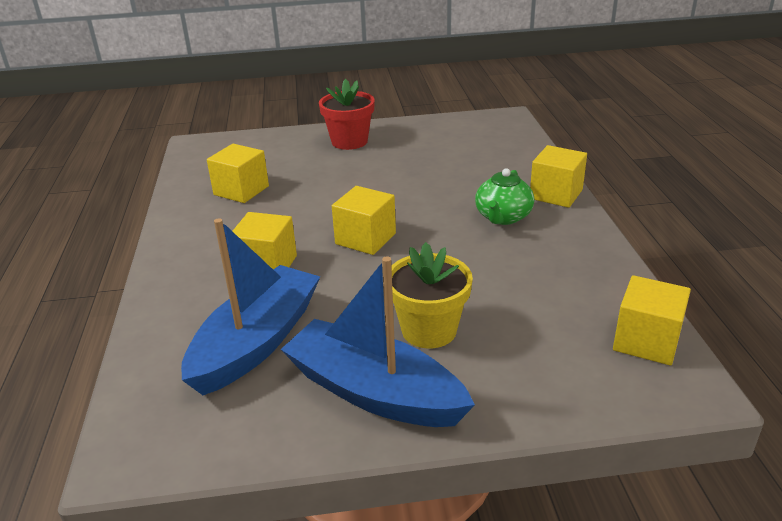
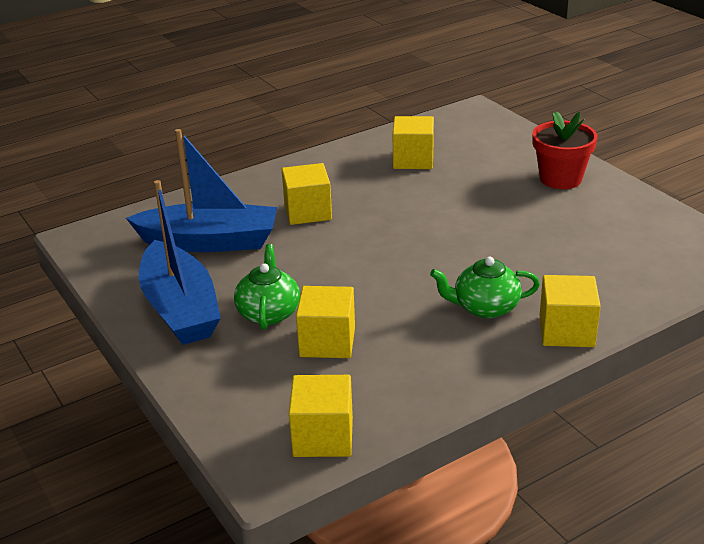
camera: 65 degrees right, 0 degrees up
(365, 239) = (383, 243): yellow cube -> yellow cube (327, 342)
(374, 392) = (180, 308): blue boat -> blue boat turned 150 degrees clockwise
(429, 330) = (268, 313): yellow flower pot -> green teapot

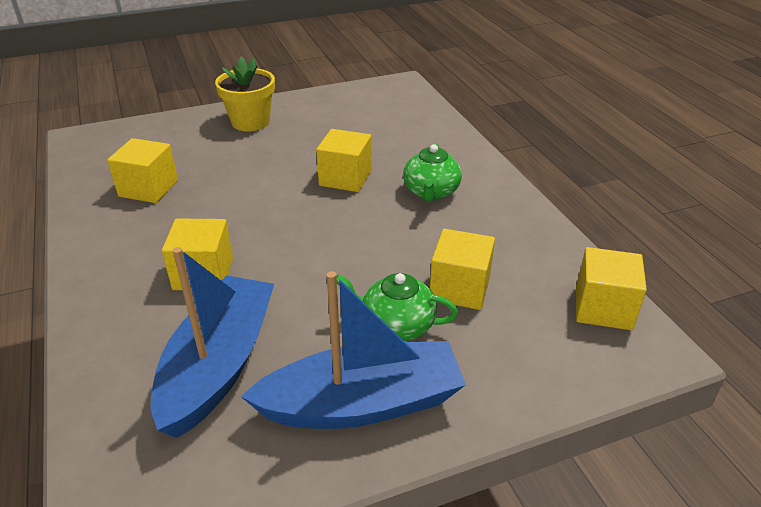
camera: 80 degrees left, 5 degrees up
(560, 179) = (250, 122): red flower pot -> yellow flower pot
(566, 331) = (474, 162): yellow cube -> yellow cube (345, 178)

